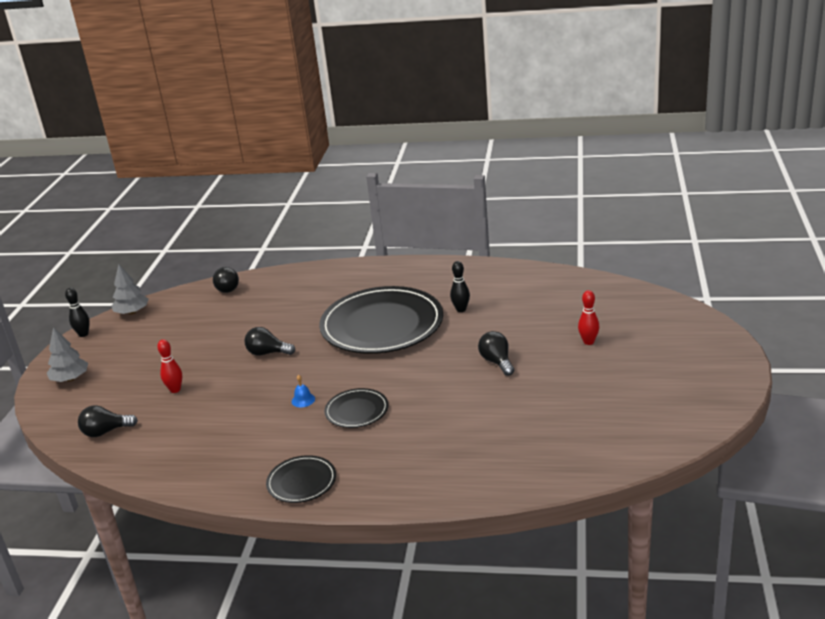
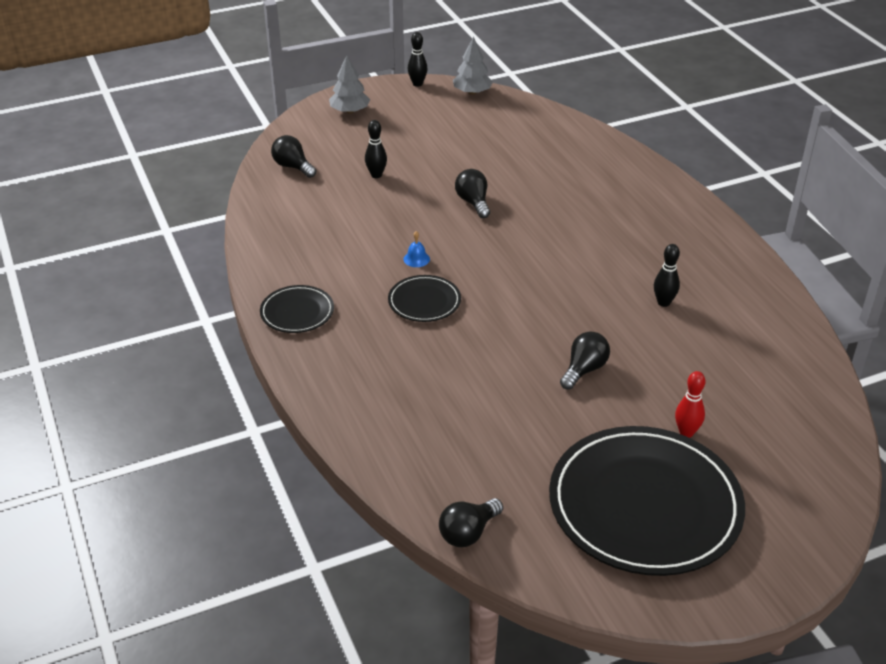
camera: 55 degrees right, 10 degrees up
(175, 390) = (376, 175): red bowling pin -> black bowling pin
(227, 288) = (561, 126): black light bulb -> black light bulb (468, 533)
(382, 325) = (583, 256): black plate -> black plate (644, 505)

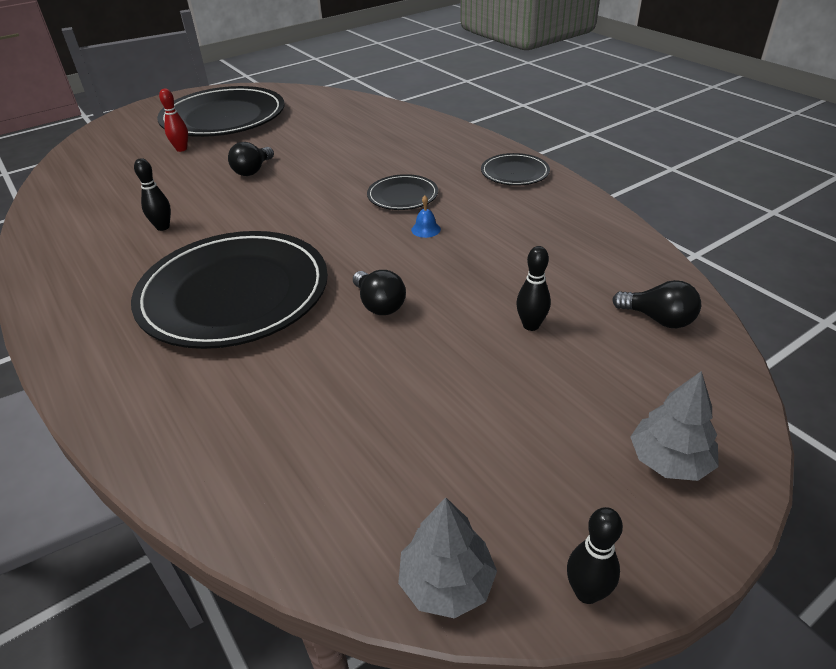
camera: 170 degrees right, 0 degrees up
(468, 533) = (334, 96): black light bulb -> none
(582, 227) = (234, 293): none -> black plate

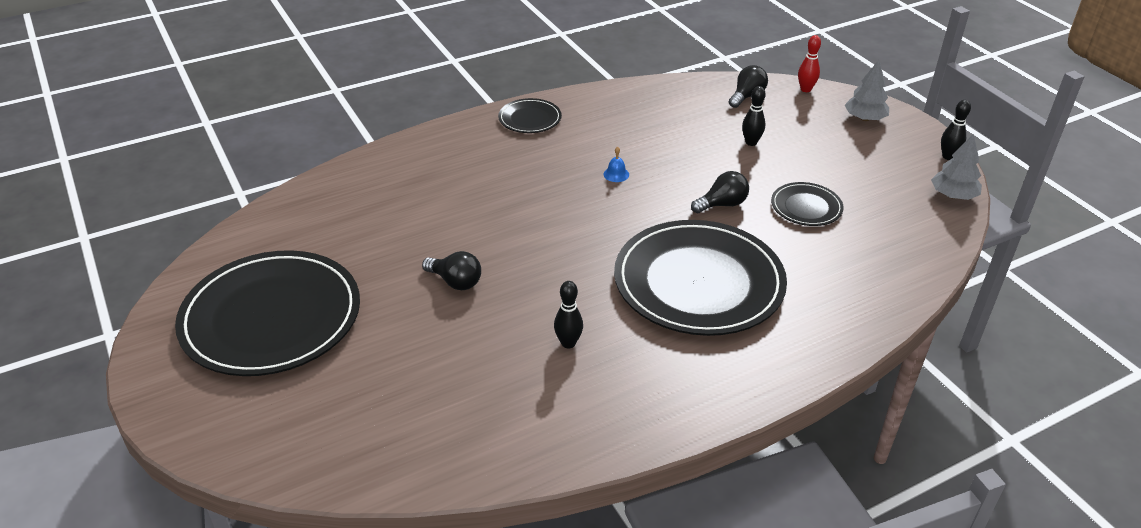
camera: 85 degrees left, 0 degrees up
(181, 149) = (361, 350): red bowling pin -> red bowling pin (805, 89)
(402, 195) = (551, 182): black plate -> black plate (806, 207)

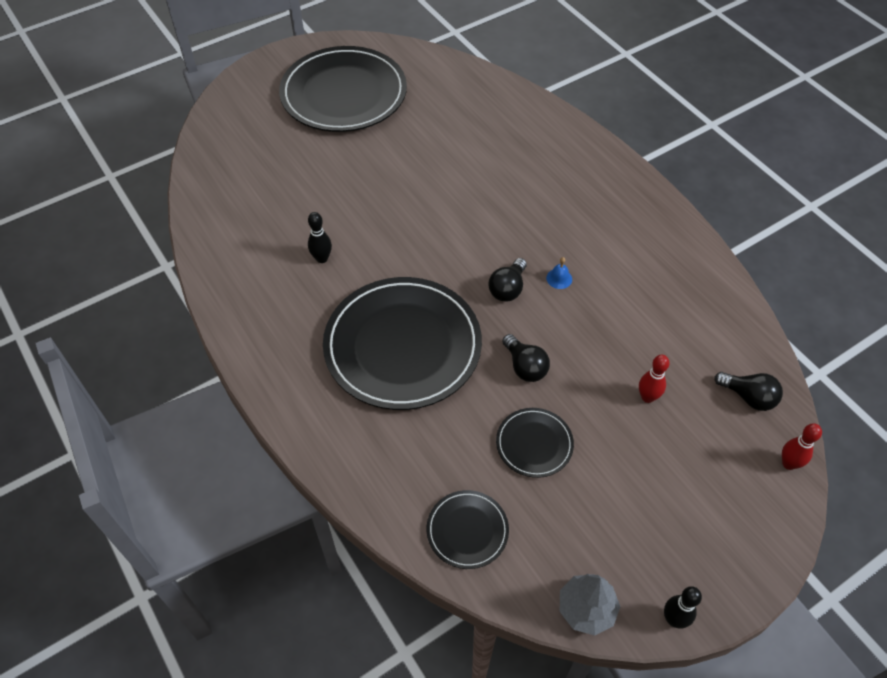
camera: 85 degrees right, 15 degrees up
(455, 282) = (389, 183): black light bulb -> black light bulb (507, 289)
(530, 119) = (639, 205): black plate -> black plate (467, 530)
(751, 142) = (647, 397): black bowling pin -> red bowling pin
(864, 118) = (738, 527): grey tree -> none

